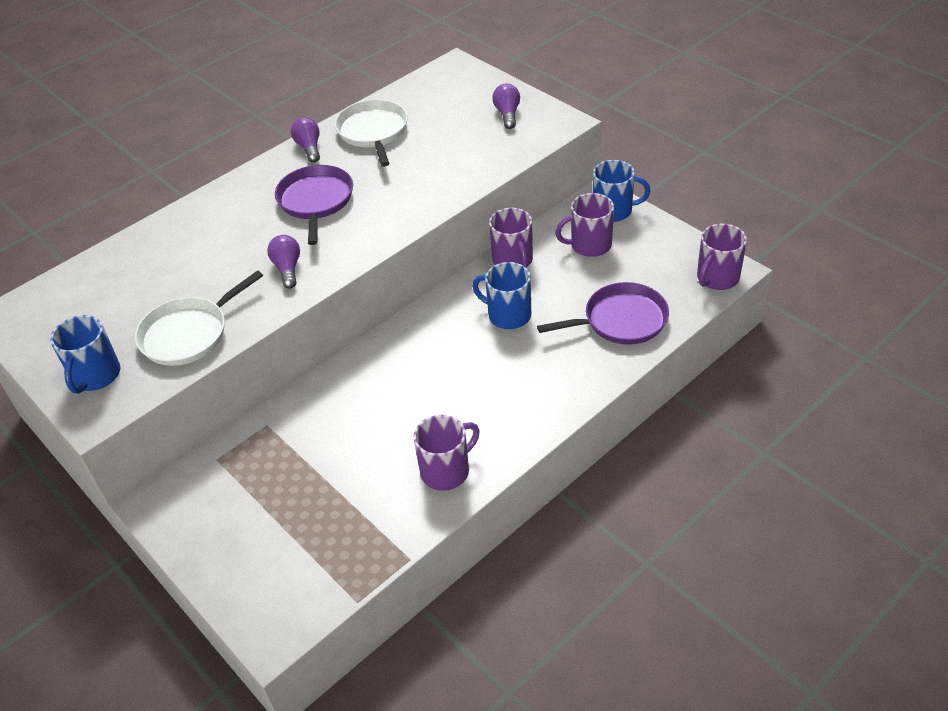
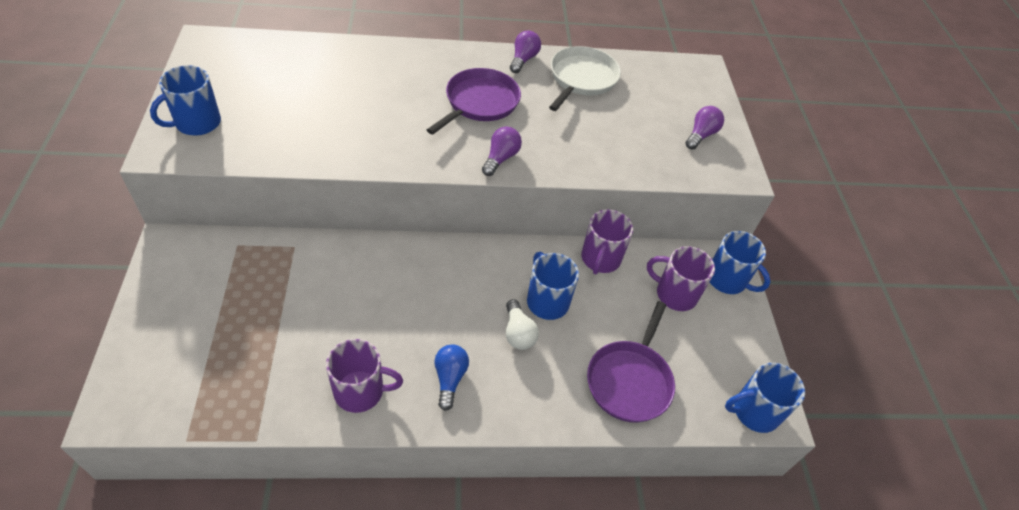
camera: 30 degrees right, 5 degrees up
(188, 334) = (283, 138): white pan -> none
(288, 268) = (400, 139): purple light bulb -> purple light bulb (500, 158)
(500, 413) = (450, 379): none -> blue light bulb
(512, 350) = (518, 333): none -> white light bulb
(621, 320) = (630, 380): purple pan -> purple pan turned 90 degrees clockwise
(717, 278) = (754, 412): purple mug -> blue mug

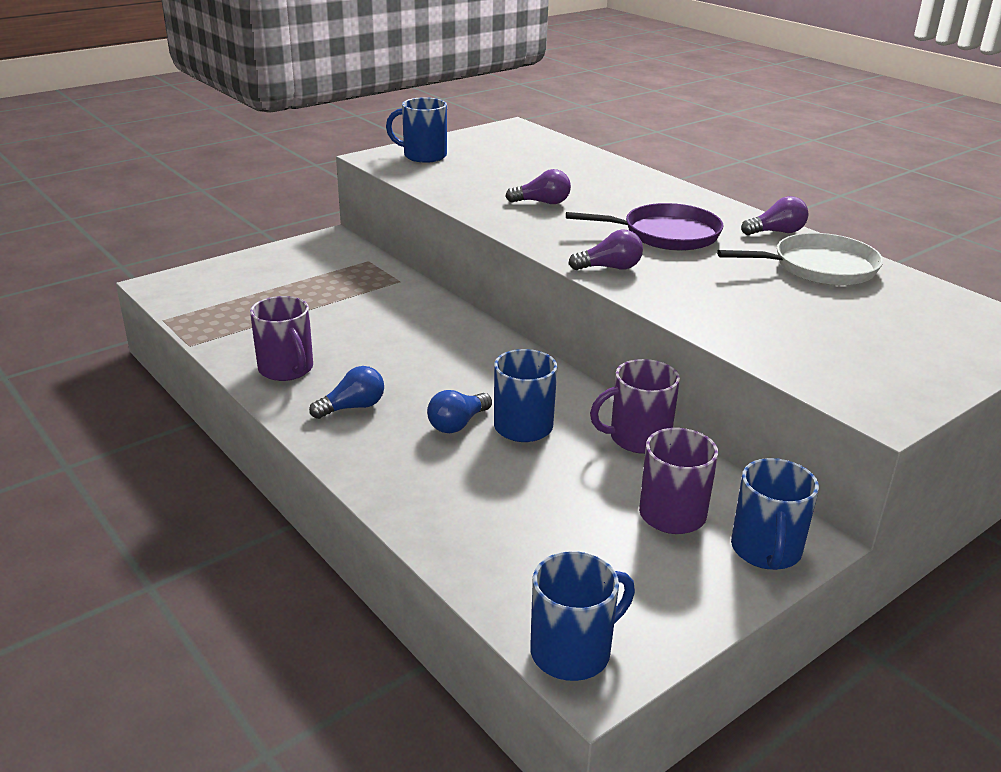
camera: 60 degrees right, 20 degrees down
(518, 333) = (457, 424): white light bulb -> blue light bulb
(630, 380) = (490, 523): purple pan -> none
(701, 135) = (893, 364): purple light bulb -> purple light bulb (542, 202)
(754, 412) = (573, 651): blue mug -> blue mug turned 105 degrees clockwise

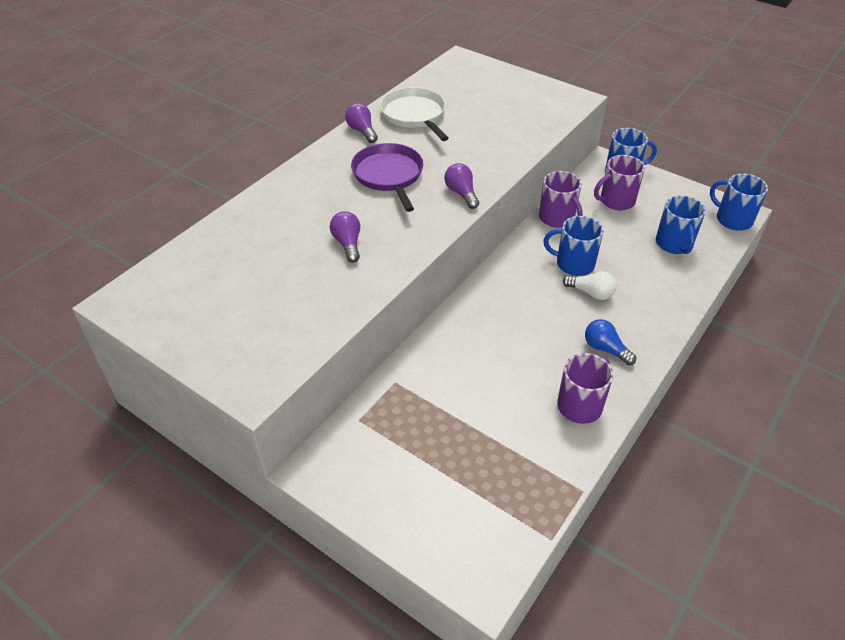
camera: 105 degrees left, 15 degrees up
(423, 156) = (239, 351): blue mug -> blue mug (674, 244)
(457, 424) = (591, 293): blue light bulb -> white light bulb

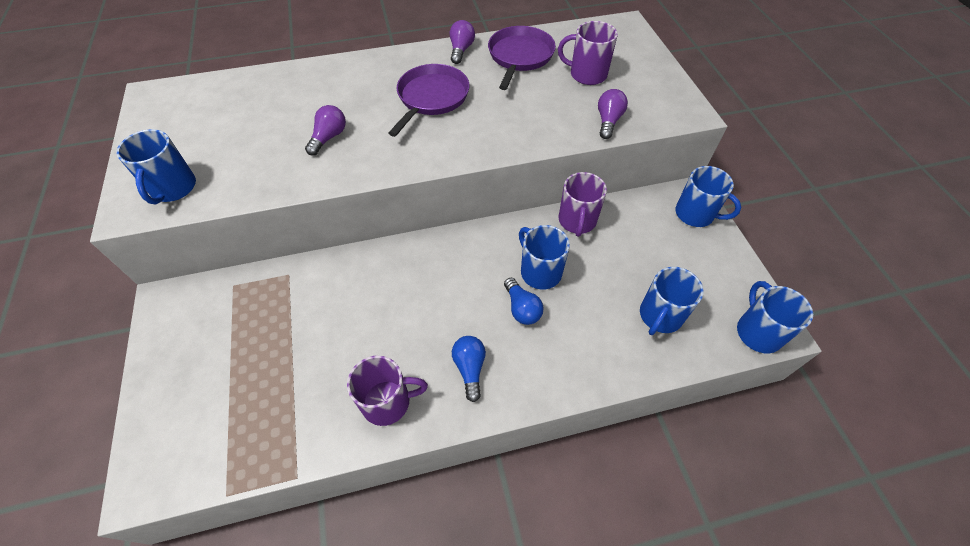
camera: 40 degrees right, 10 degrees up
(268, 351) = (173, 188): none -> blue mug
(414, 115) = (520, 56): white pan -> purple pan
(461, 193) = (466, 146): purple light bulb -> purple light bulb (608, 121)
(591, 293) = (521, 308): white light bulb -> blue light bulb
(616, 201) = (653, 238): purple mug -> purple mug (586, 74)

